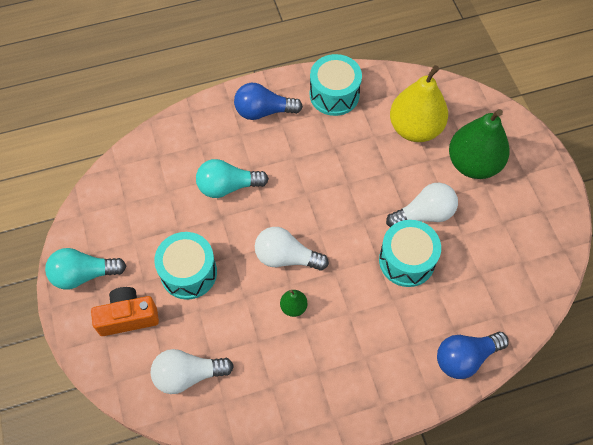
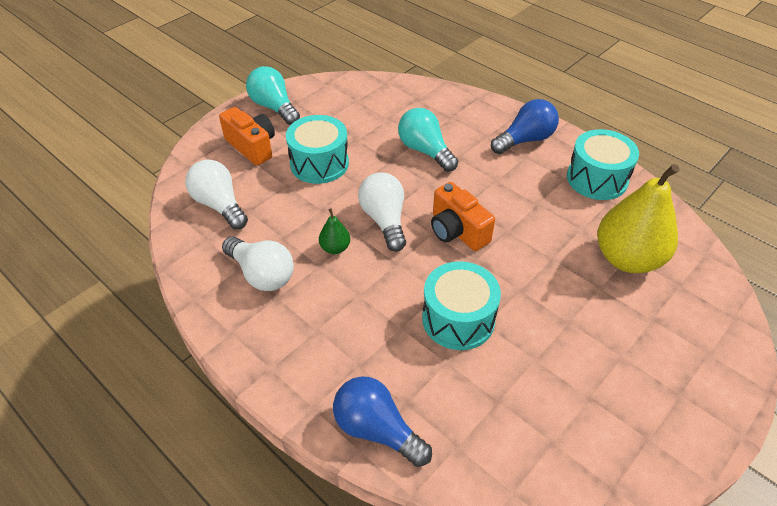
camera: 60 degrees right, 15 degrees down
(263, 111) = (525, 140): blue light bulb -> blue light bulb turned 90 degrees clockwise
(328, 214) = (457, 231): none -> orange camera
(424, 214) = (529, 311): white light bulb -> white light bulb (262, 274)
(473, 164) = (638, 332): green pear -> none

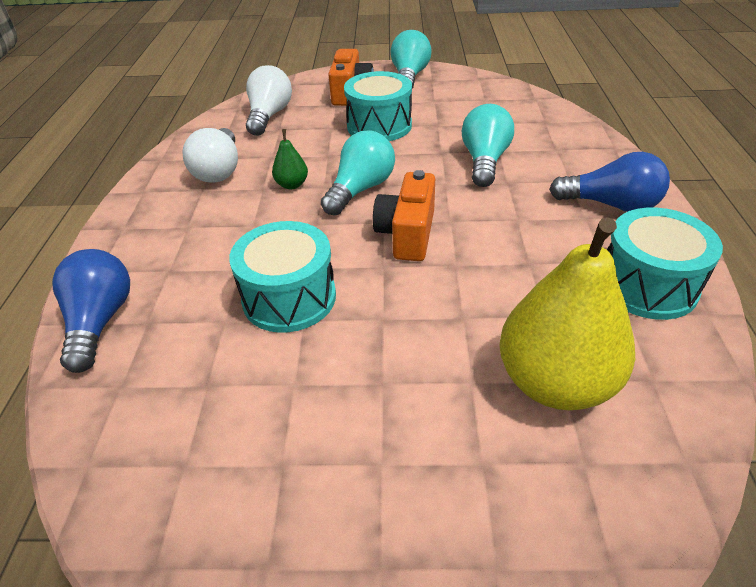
camera: 50 degrees right, 5 degrees down
(384, 220) = (361, 189): white light bulb -> turquoise light bulb

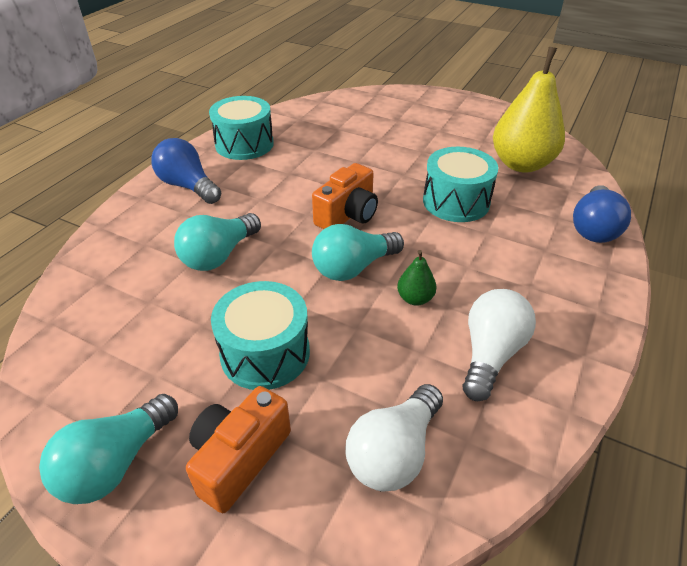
camera: 155 degrees left, 0 degrees up
(555, 382) = (341, 129): yellow pear -> yellow pear (521, 164)

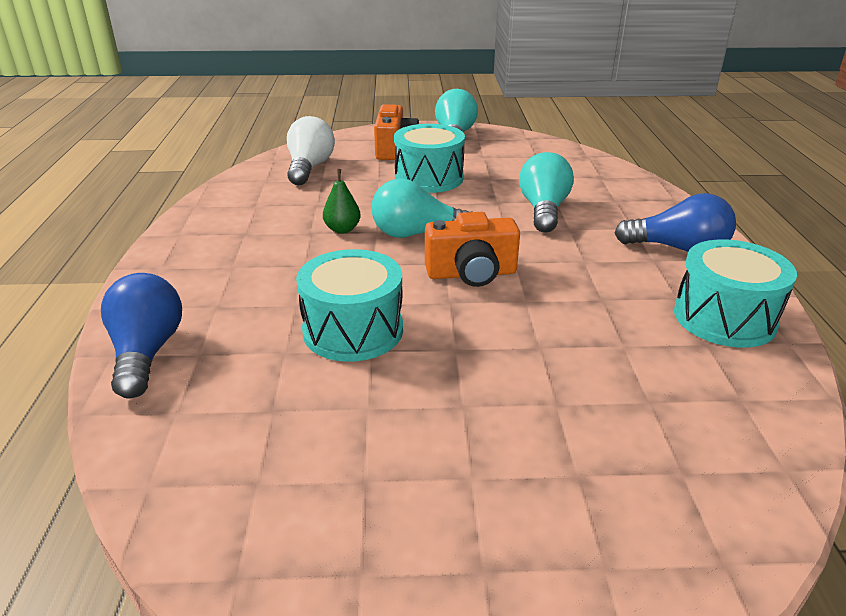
camera: 150 degrees right, 10 degrees down
(348, 215) = (471, 274): orange camera -> orange camera turned 105 degrees counterclockwise
(353, 268) = (417, 234): turquoise light bulb -> turquoise light bulb turned 120 degrees counterclockwise
(490, 354) = (261, 216): white light bulb -> none
(521, 164) = (270, 439): yellow pear -> none

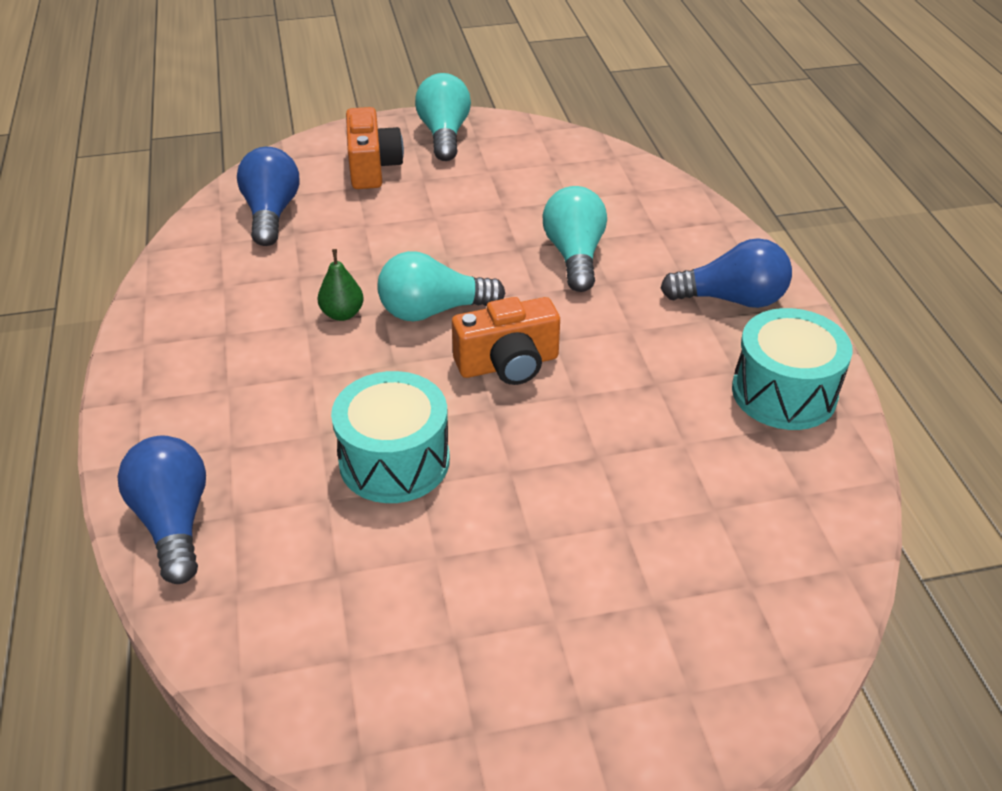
camera: 10 degrees left, 10 degrees up
(309, 168) = (271, 213): white light bulb -> blue light bulb
(429, 178) = (427, 216): turquoise drum -> none

